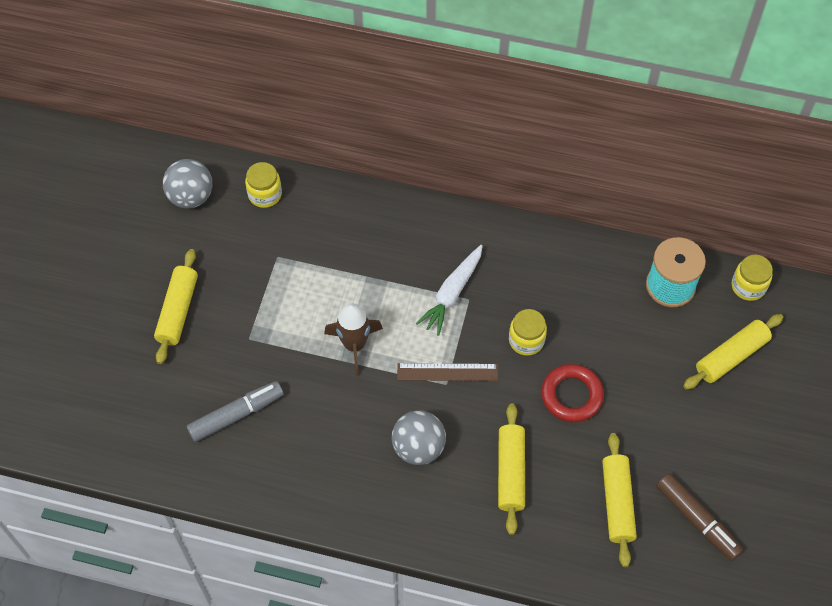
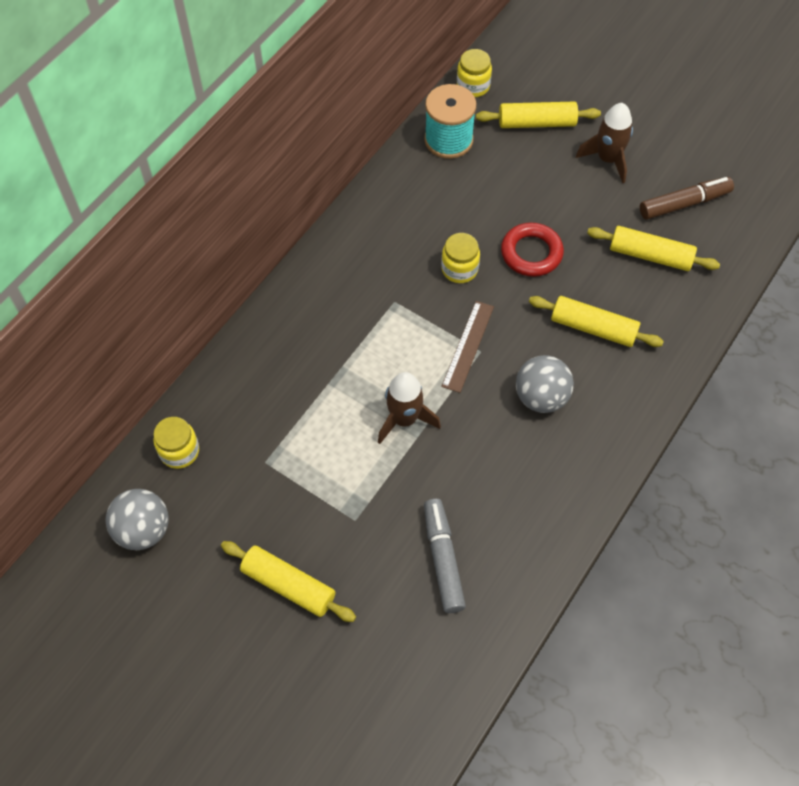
camera: 70 degrees left, 0 degrees up
(452, 293) = (382, 313): white carrot -> none
(718, 433) = (607, 159): none -> brown rocket
(731, 356) = (536, 123): yellow rolling pin -> yellow rolling pin turned 75 degrees counterclockwise

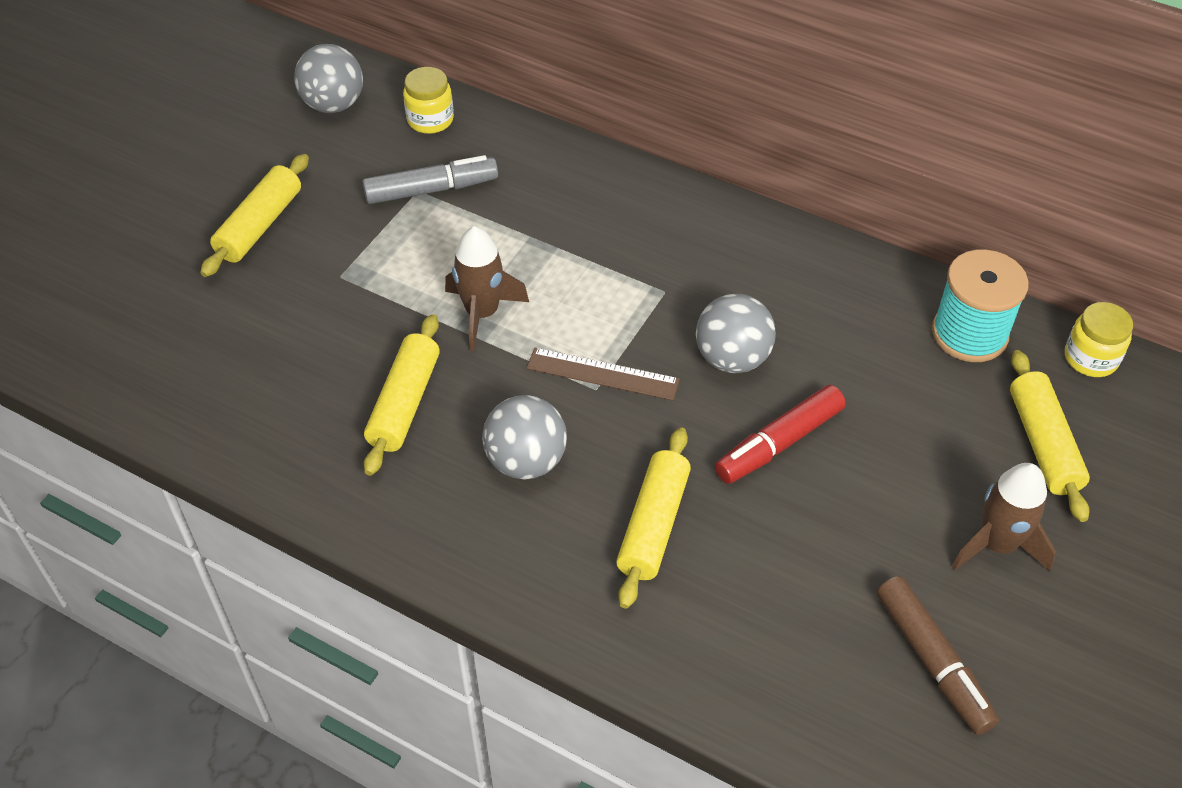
camera: 85 degrees right, 10 degrees down
(443, 559) = (283, 363): grey marker -> grey marker (431, 190)
(459, 269) = (732, 358): yellow jar -> grey ball
(531, 253) = (779, 443): red ring -> red marker
(650, 256) = (807, 606): yellow rolling pin -> yellow rolling pin (404, 403)

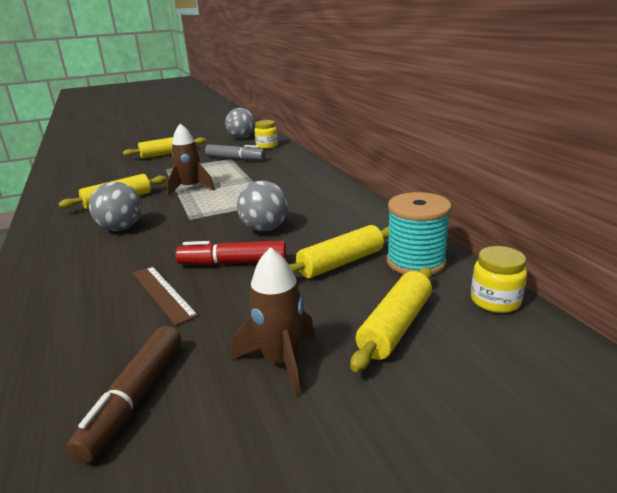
camera: 40 degrees right, 25 degrees down
(603, 374) = (201, 216): brown ruler -> brown ruler (163, 293)
(653, 525) = (123, 266): yellow rolling pin -> yellow rolling pin (341, 263)

